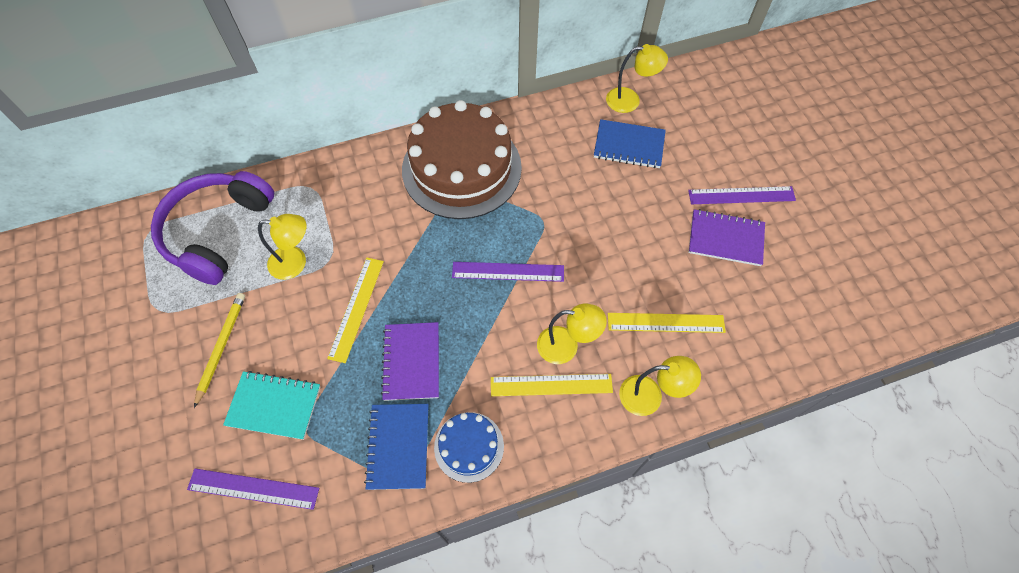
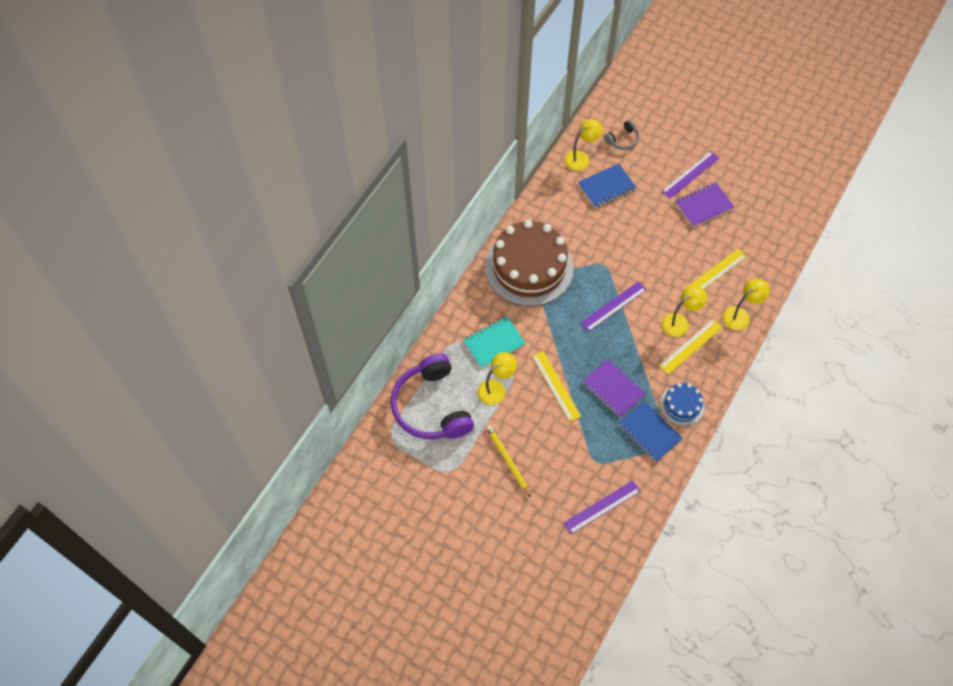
camera: 40 degrees left, 0 degrees up
(274, 405) = (568, 464): turquoise notebook -> turquoise notebook (494, 343)
(695, 112) = (623, 140): none -> grey headphones

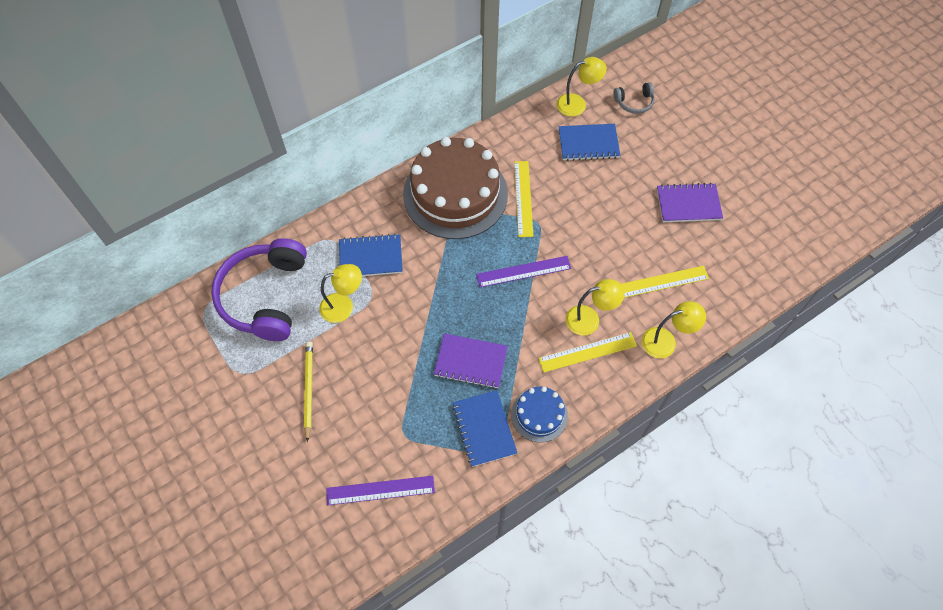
camera: 25 degrees right, 0 degrees up
(494, 343) = (371, 257): turquoise notebook -> blue notebook
(556, 386) = (409, 331): yellow ruler -> yellow ruler (523, 198)
(613, 389) = (470, 362): purple notebook -> purple notebook turned 60 degrees counterclockwise
(690, 174) = (691, 165): purple ruler -> none

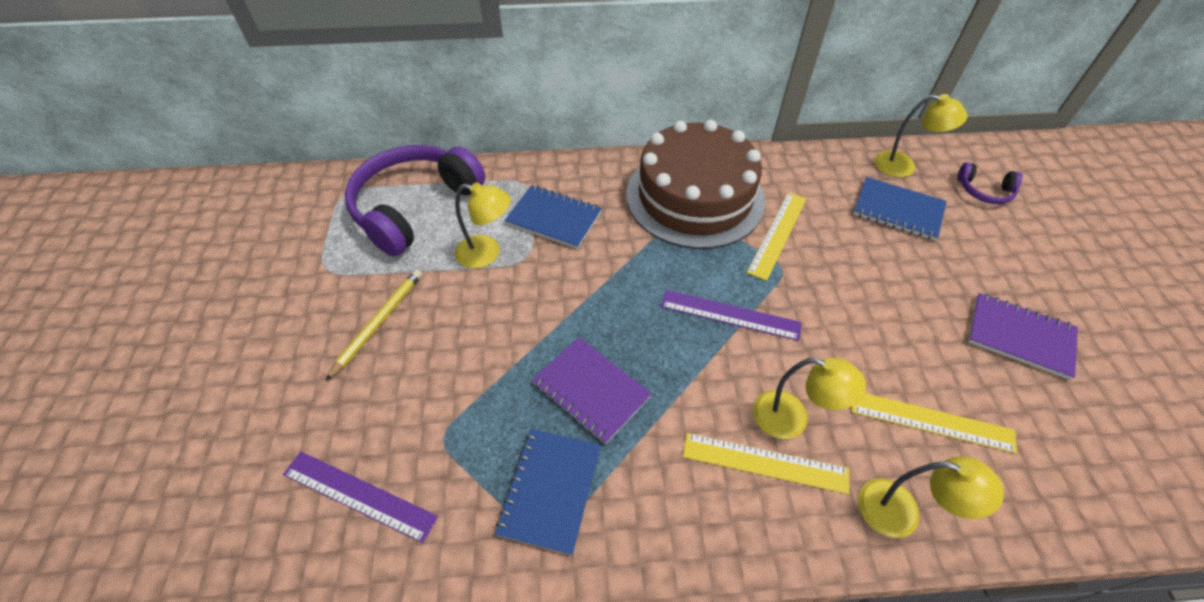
camera: 30 degrees right, 10 degrees down
(539, 414) = (641, 515): blue cake -> none
(634, 102) = (984, 191): grey headphones -> purple headphones

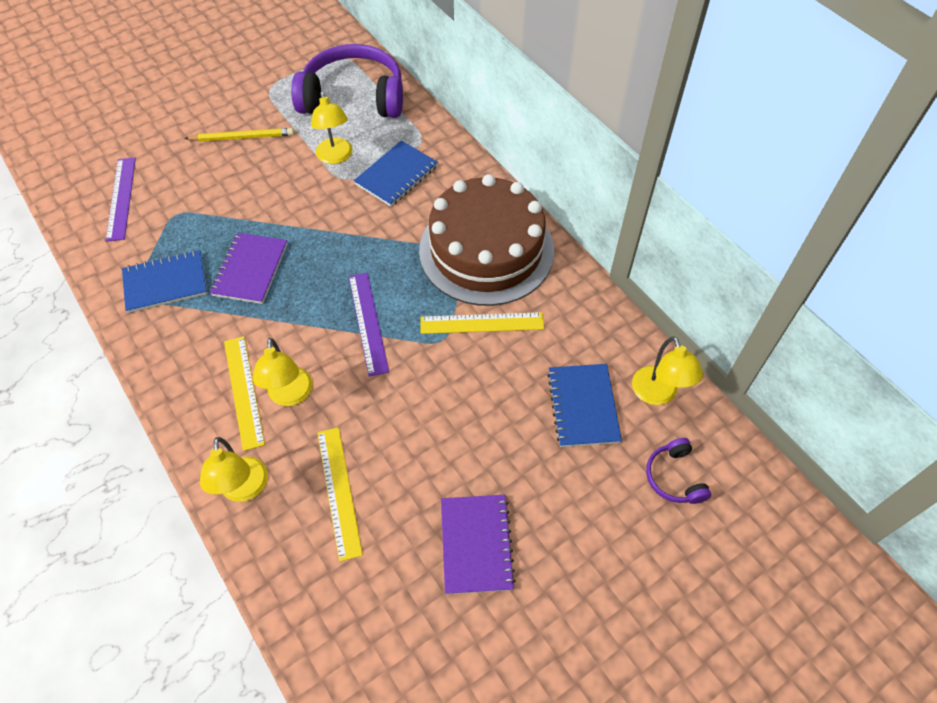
camera: 60 degrees right, 5 degrees up
(554, 218) = (396, 175): blue notebook -> blue notebook turned 45 degrees clockwise

